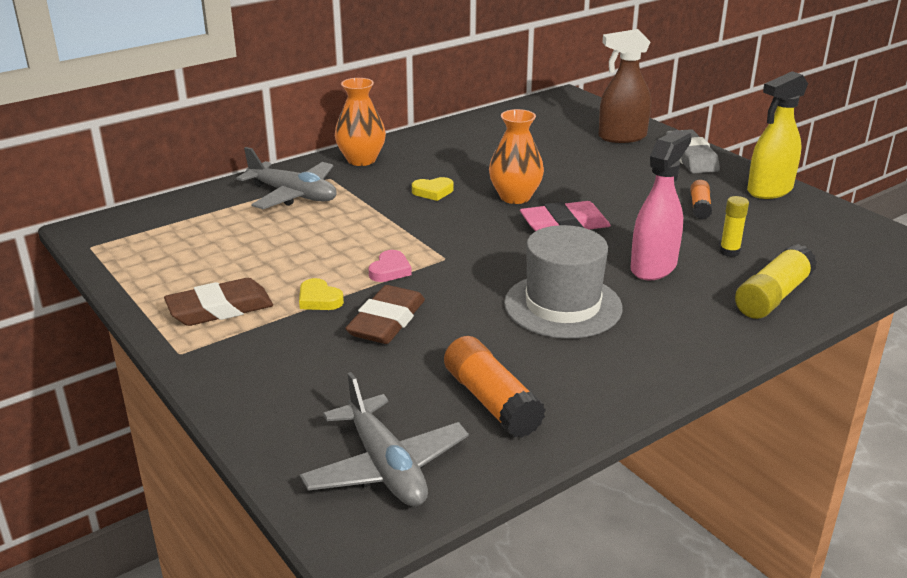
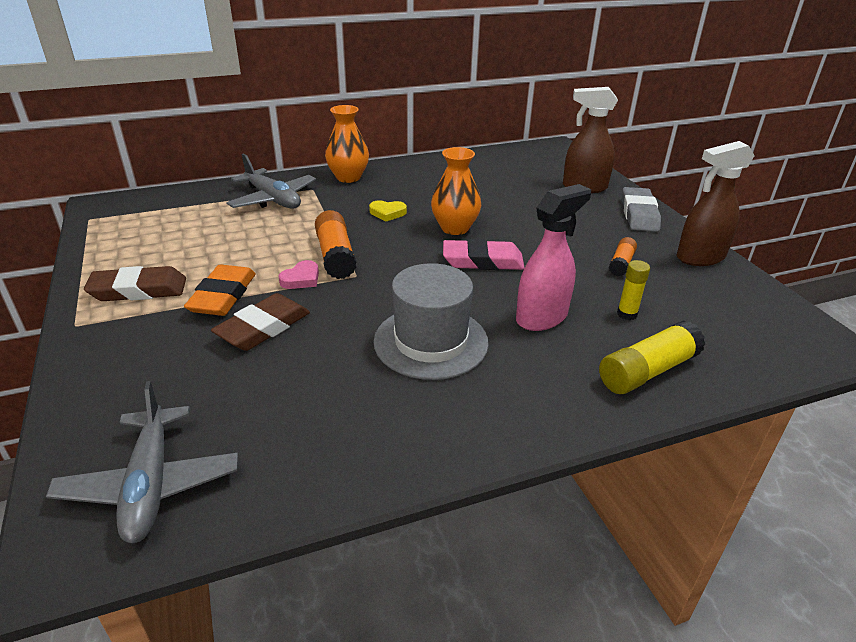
camera: 15 degrees right, 5 degrees up
(319, 299) = (223, 296): yellow heart -> orange eraser
(491, 401) = (298, 432): orange glue stick -> orange glue stick (336, 256)
(769, 190) = (700, 257): yellow spray bottle -> brown spray bottle

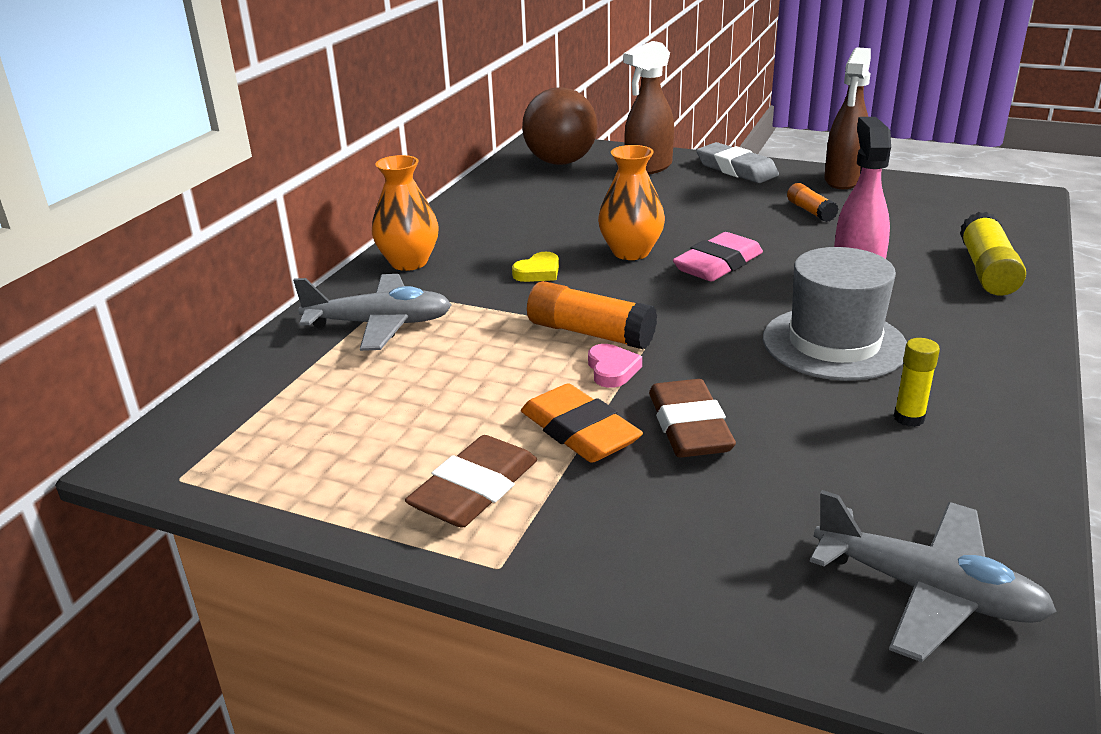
camera: 45 degrees left, 5 degrees down
(541, 161) = (560, 162): none -> brown ball
(627, 314) = (894, 243): yellow glue stick -> yellow glue stick (909, 418)

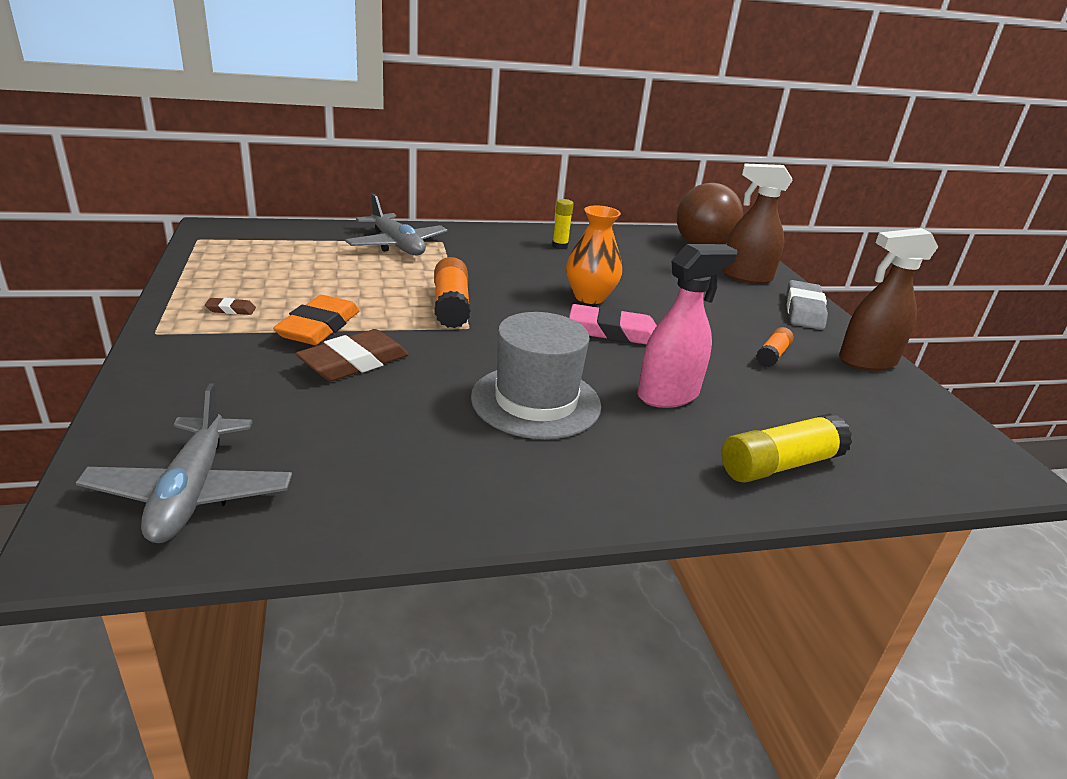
camera: 50 degrees right, 0 degrees up
(409, 262) = (484, 235): orange vase -> none
(475, 489) = (231, 310): brown eraser -> brown eraser, size x0.46
(538, 272) = (518, 273): yellow heart -> none
(612, 370) = (408, 322): pink heart -> none
(909, 418) = (442, 453): yellow glue stick -> yellow glue stick (560, 246)

